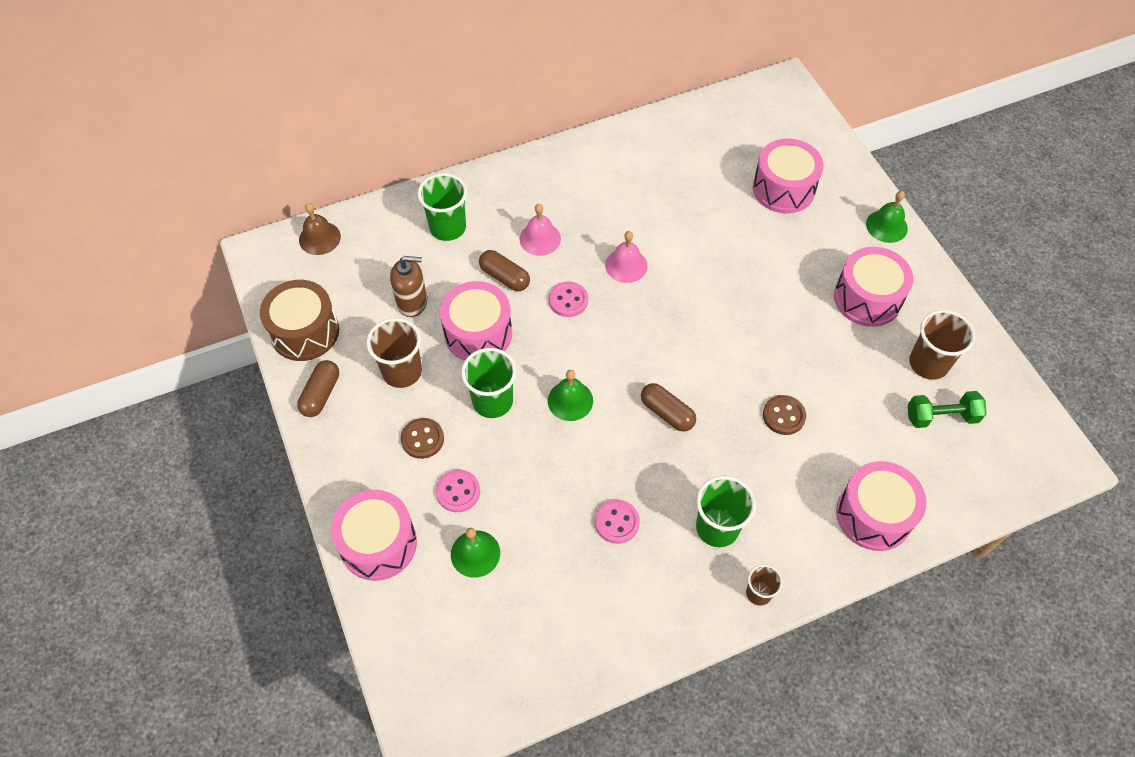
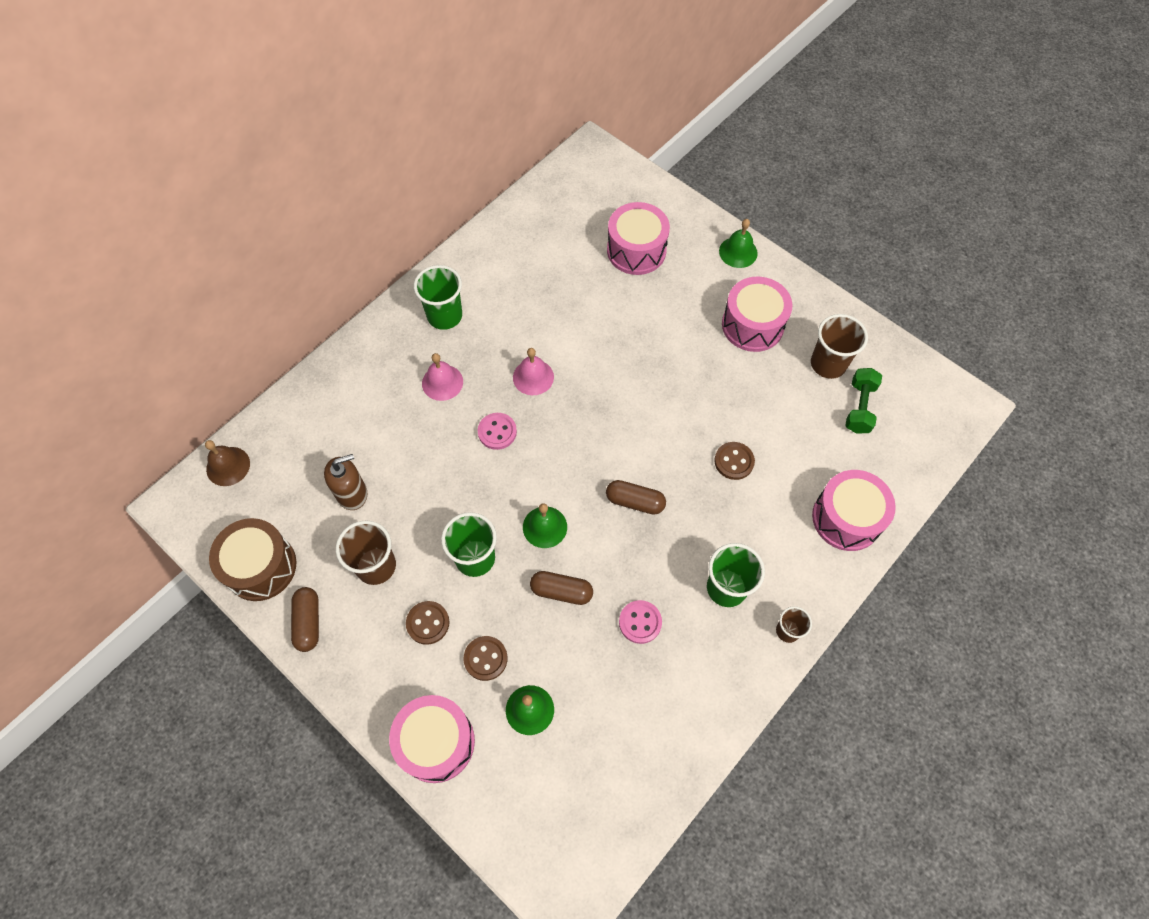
camera: 25 degrees left, 5 degrees up
(448, 227) = (350, 406): green cup -> green cup (445, 316)
(458, 492) = (485, 658): pink button -> brown button
(478, 333) = (429, 498): pink drum -> none
(504, 277) = (428, 433): brown capsule -> brown capsule (561, 591)
(941, 417) = (859, 407): green dumbbell -> green dumbbell turned 45 degrees counterclockwise

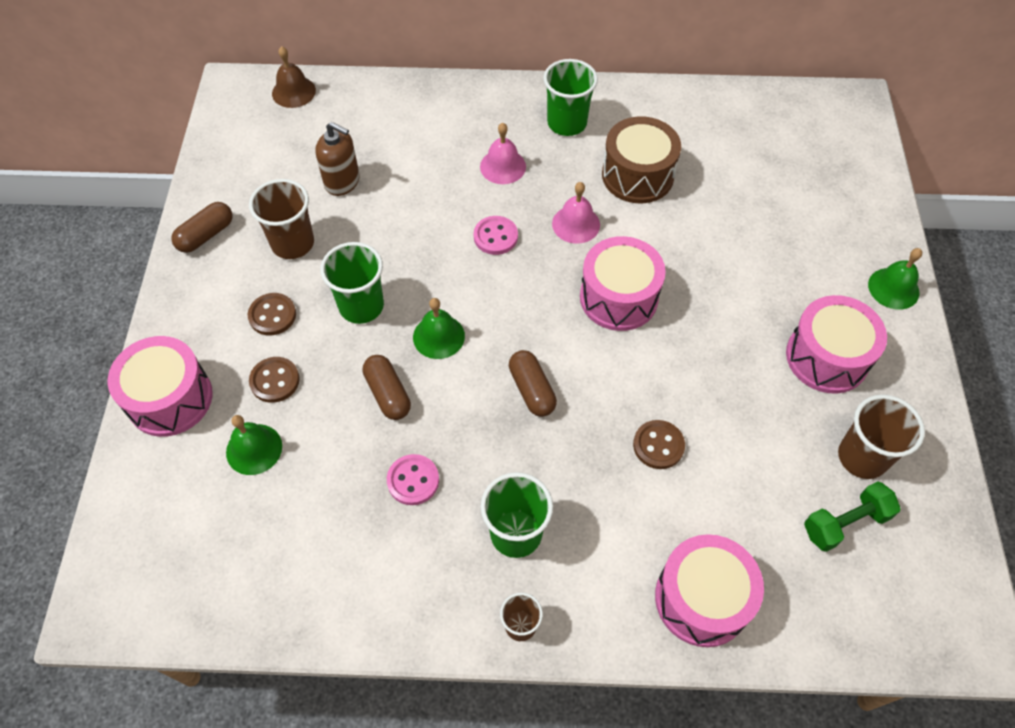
camera: 50 degrees right, 5 degrees down
(261, 567) = (227, 172): brown drum -> brown drum (637, 175)
(636, 250) = (793, 207): pink drum -> pink drum (618, 297)

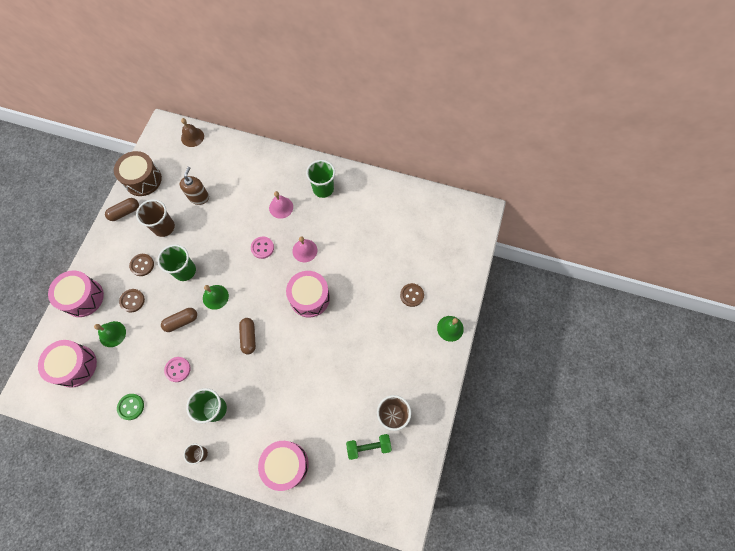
camera: 15 degrees right, 10 degrees up
(341, 574) = (131, 407): none -> green button
(342, 182) = (199, 197): brown soap dispenser -> brown soap dispenser turned 120 degrees counterclockwise
(388, 394) = (181, 321): brown capsule -> brown capsule turned 75 degrees clockwise
(637, 175) = (347, 229): brown drum -> brown drum (143, 180)
(658, 445) = (297, 382): brown button -> brown button (412, 295)
(827, 357) = (398, 358): pink drum -> pink drum (75, 366)

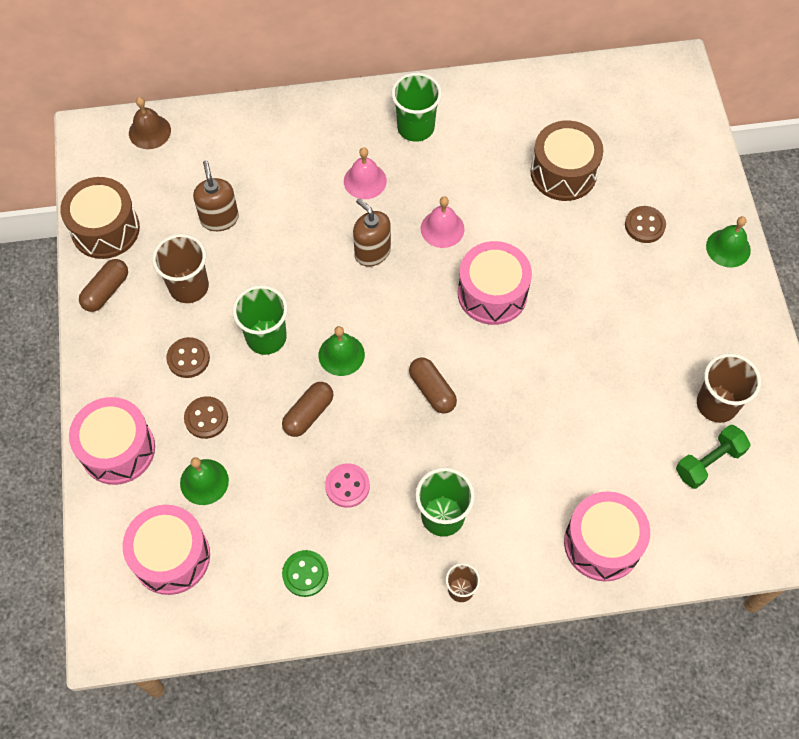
camera: 25 degrees left, 5 degrees down
(262, 248) = (372, 252): pink button -> brown soap dispenser
(385, 246) = (563, 172): none -> brown drum

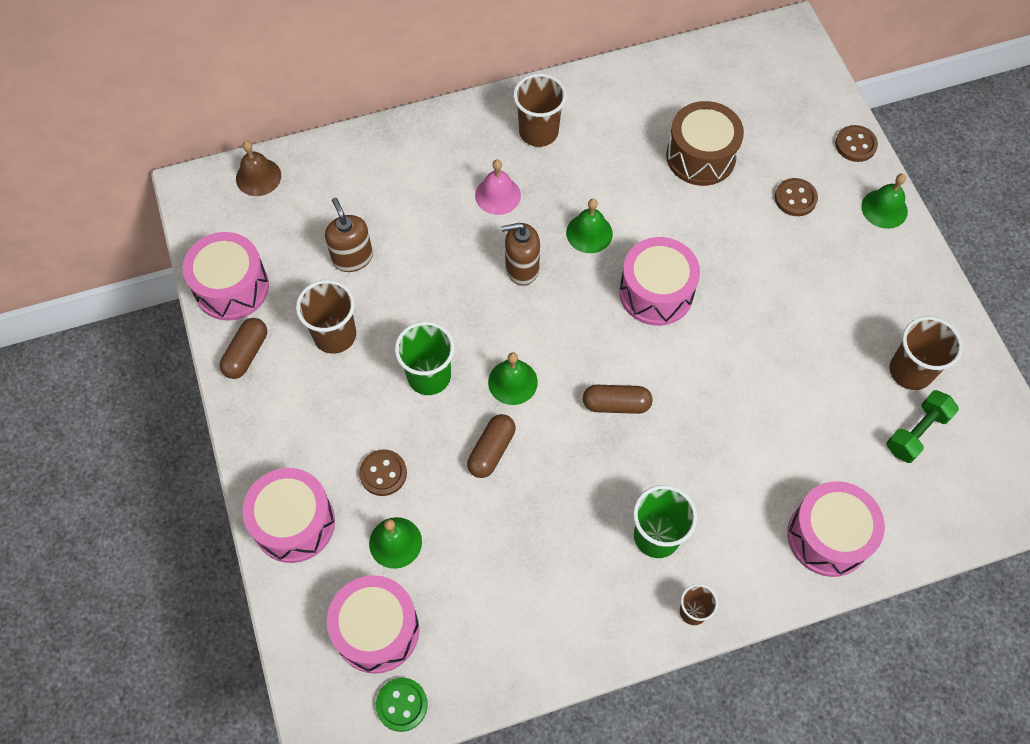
camera: 10 degrees left, 0 degrees up
(105, 229) = (232, 287): brown drum -> pink drum
(188, 358) = (350, 412): brown button -> brown button (855, 145)
(305, 574) = (525, 624): green button -> green button (402, 705)
(347, 486) = (549, 521): pink button -> none
(372, 252) = (522, 268): brown soap dispenser -> brown soap dispenser turned 45 degrees counterclockwise
(415, 127) = (538, 132): green cup -> brown cup
(432, 390) = (616, 404): brown capsule -> brown capsule turned 45 degrees counterclockwise
(442, 229) = (589, 233): pink bell -> green bell

